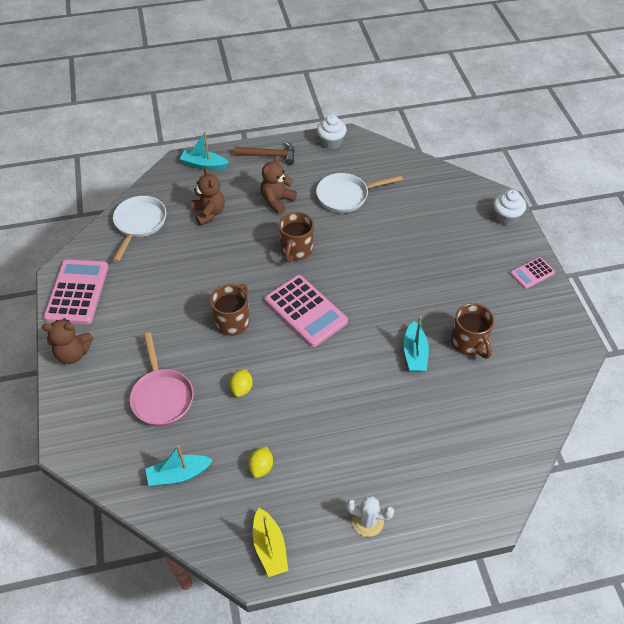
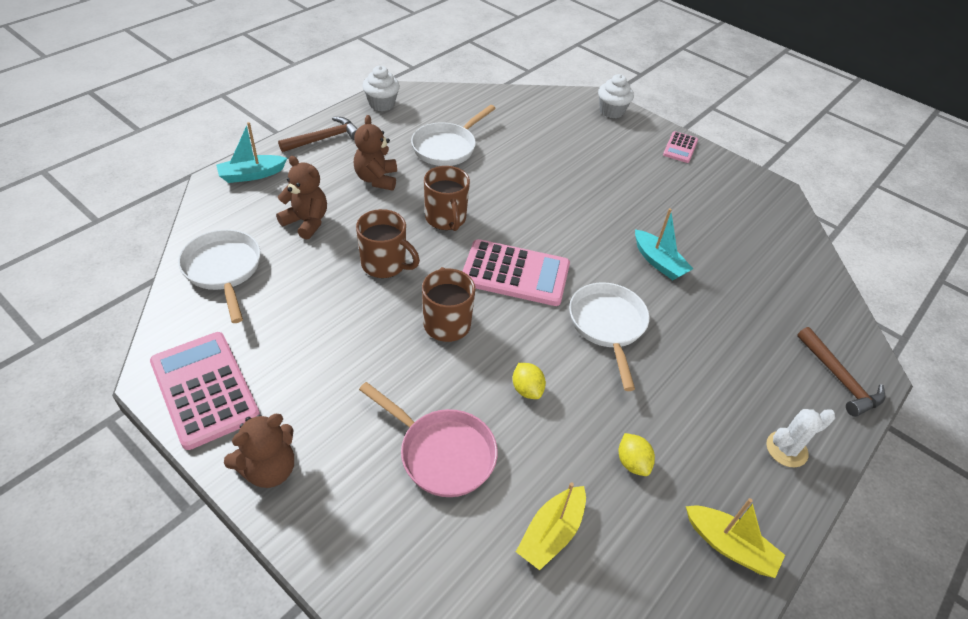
camera: 40 degrees left, 5 degrees down
(179, 474) = (551, 533): turquoise boat -> yellow boat
(332, 377) = (608, 326): none -> white pan
(460, 504) = (839, 378): none -> brown hammer
(468, 343) = (693, 230): brown mug -> brown mug (385, 264)

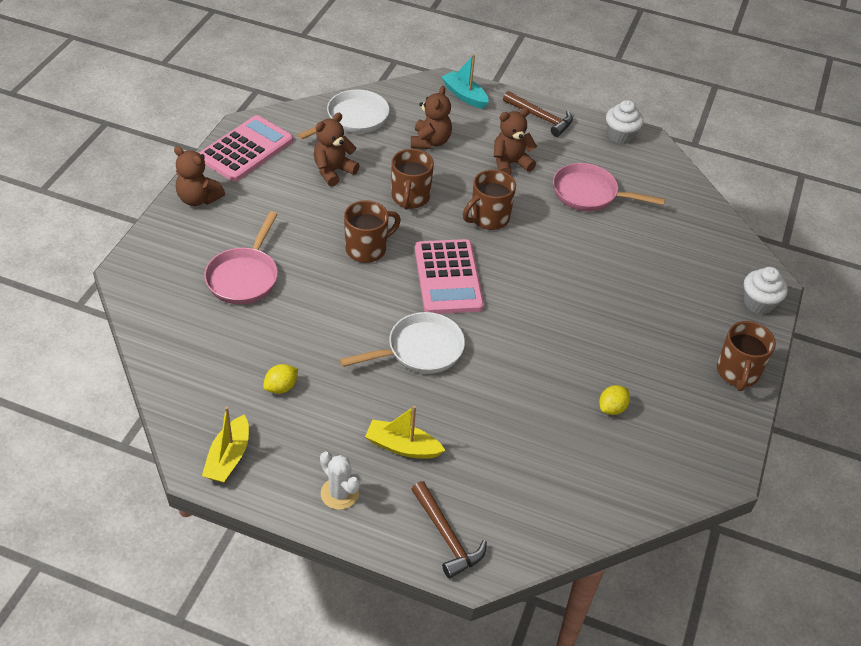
camera: 70 degrees right, 0 degrees up
(302, 314) = (333, 171): none -> brown teddy bear
(447, 147) = (589, 194): white pan -> pink pan
(527, 389) = (323, 311): yellow lemon -> yellow lemon (612, 408)
(551, 533) = (202, 349): yellow boat -> yellow boat (402, 447)
(658, 262) = (527, 376): turquoise boat -> none
(680, 148) = (737, 373): pink calculator -> brown mug
(839, 378) = (446, 536): brown hammer -> brown hammer turned 75 degrees counterclockwise

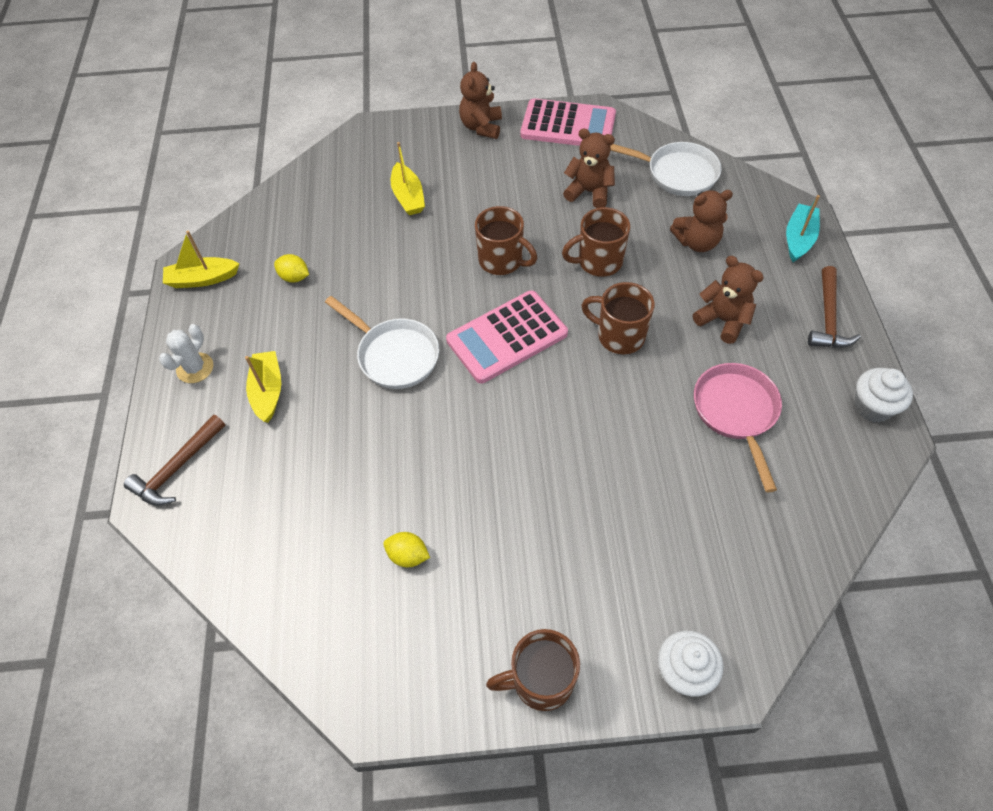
camera: 70 degrees right, 10 degrees up
(244, 277) = (408, 197): pink pan -> yellow boat

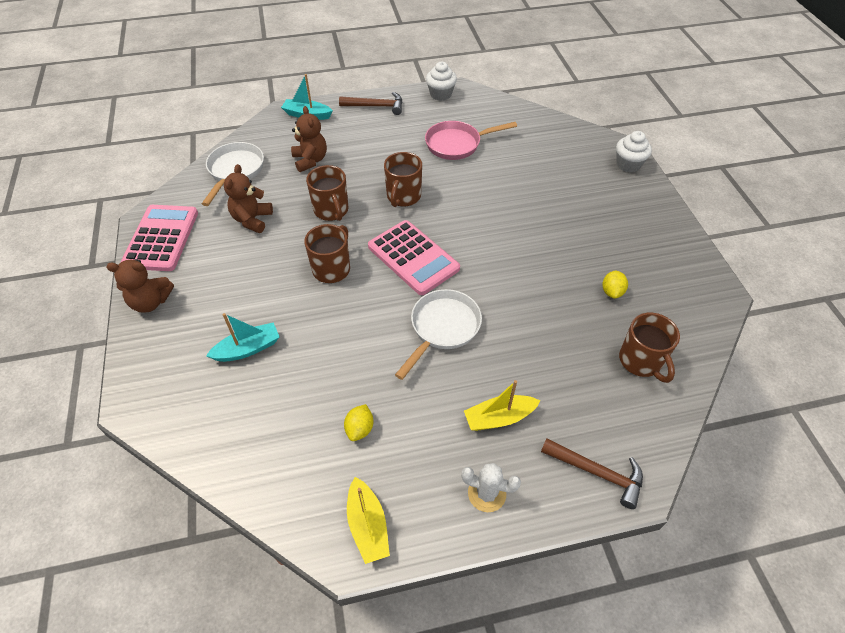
camera: 100 degrees left, 5 degrees down
(408, 197) = (248, 349): yellow boat -> turquoise boat
(541, 680) = (661, 219): brown mug -> brown mug (641, 361)
(723, 320) = (383, 149): brown teddy bear -> none

